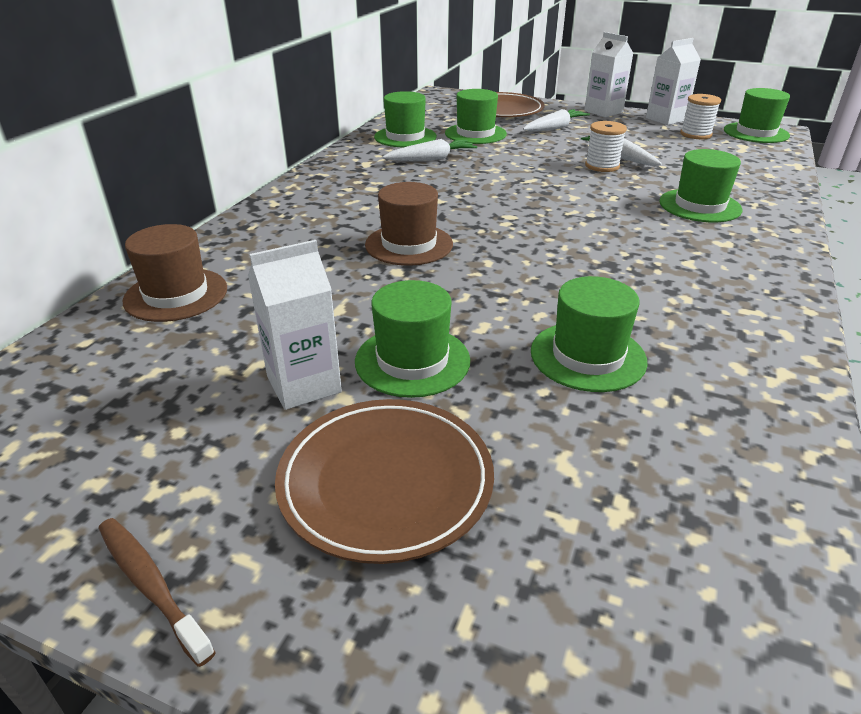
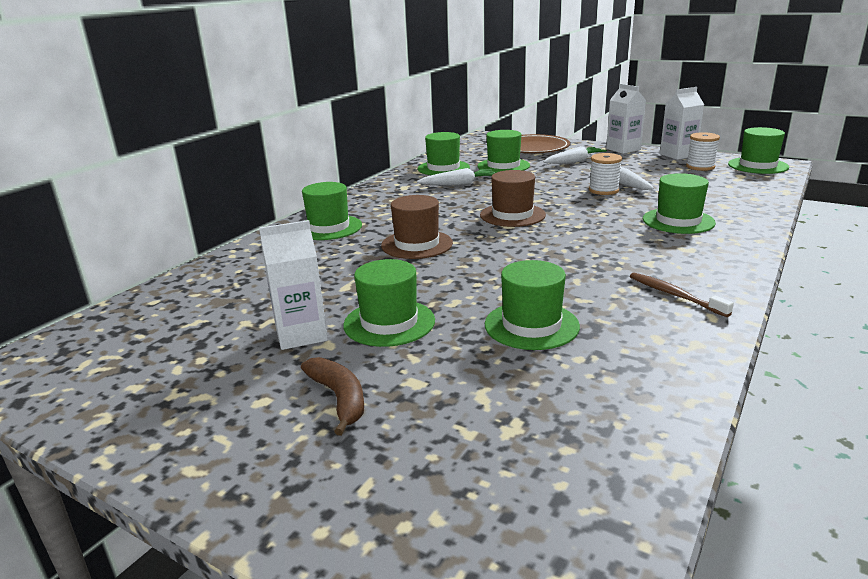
camera: 10 degrees right, 10 degrees down
(151, 585) = (153, 448): brown toothbrush -> brown toothbrush (674, 295)
(176, 294) = (227, 273): brown hat -> brown hat (512, 215)
(290, 223) = (329, 227): none -> green hat
(386, 482) = (339, 398): brown plate -> brown banana

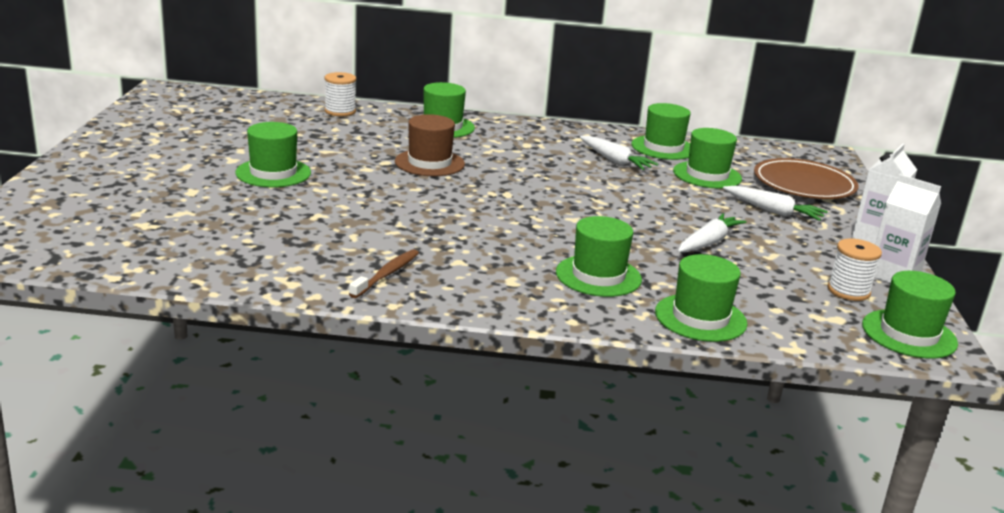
camera: 60 degrees right, 0 degrees up
(301, 334) = (242, 150): white carton -> none
(339, 398) = (164, 174): brown banana -> none
(512, 215) = (541, 193): brown hat -> none
(531, 325) = (294, 220): green hat -> green hat (700, 318)
(603, 190) = (671, 233): white spool -> white spool (340, 111)

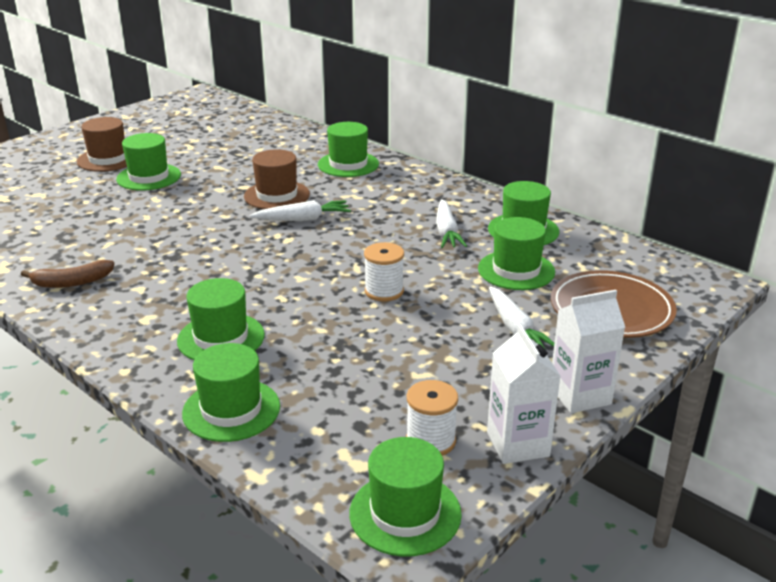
camera: 40 degrees right, 5 degrees up
(192, 166) = (108, 159): none -> brown hat
(340, 111) = (290, 134): white spool -> white spool (384, 291)
(386, 274) = (72, 282): brown toothbrush -> brown banana
(708, 242) = (381, 339): white carrot -> white carrot (302, 219)

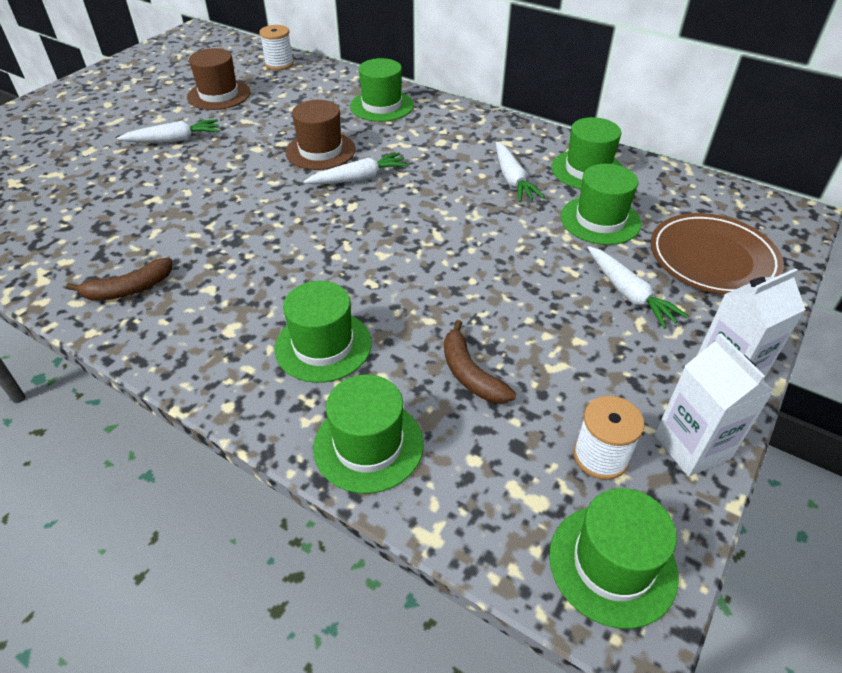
camera: 10 degrees left, 15 degrees up
(108, 159) = (121, 121): brown hat -> brown hat (219, 95)
(149, 177) = (173, 140): green hat -> white carrot
(341, 371) = (470, 374): none -> brown banana
(384, 291) = (477, 262): white spool -> white spool (279, 64)

